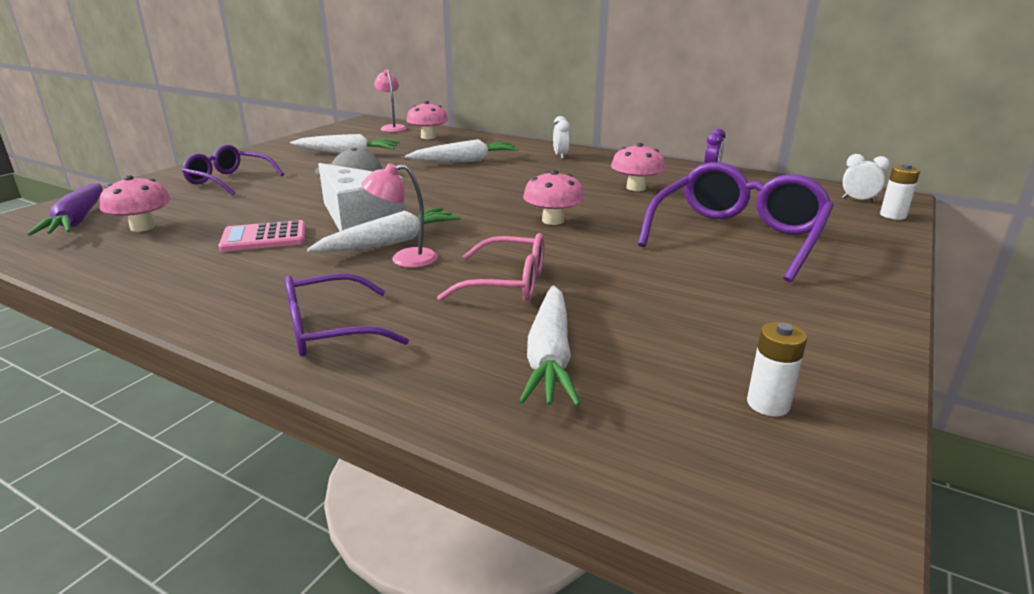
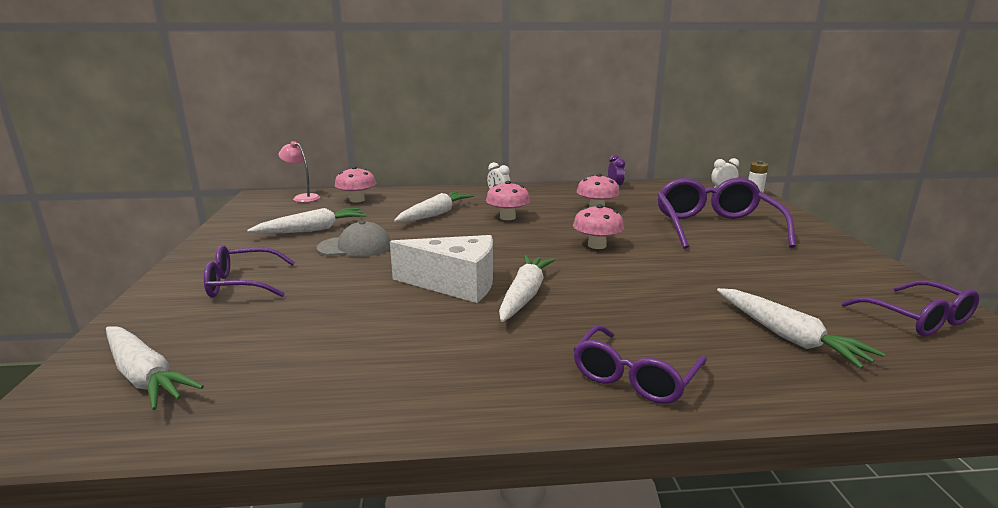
camera: 35 degrees left, 5 degrees down
(77, 220) = (145, 376): purple carrot -> white carrot
(142, 227) = (252, 357): pink mushroom -> pink mushroom (507, 217)
(264, 238) = (409, 325): pink calculator -> none
(404, 259) = (564, 305): pink lamp -> none
(508, 283) = (666, 298): pink glasses -> none
(768, 404) = (918, 319): white battery -> purple glasses

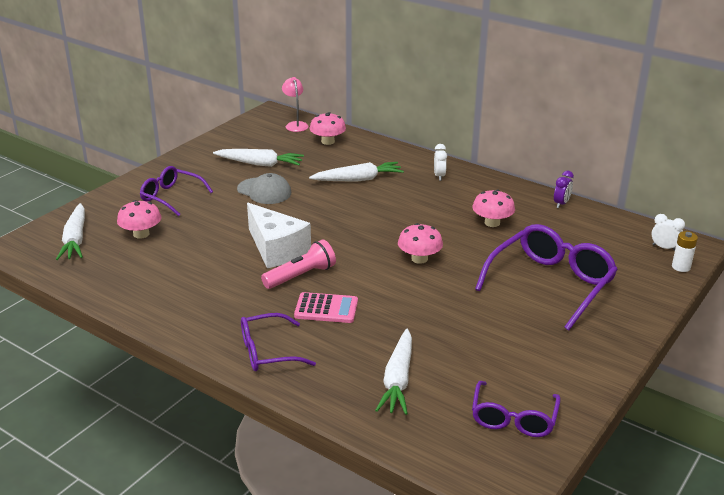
camera: 40 degrees right, 10 degrees up
(507, 217) = (404, 204): pink mushroom -> pink mushroom (141, 234)
(524, 295) = (301, 276): white carrot -> pink flashlight
(604, 311) = (326, 309): none -> pink calculator

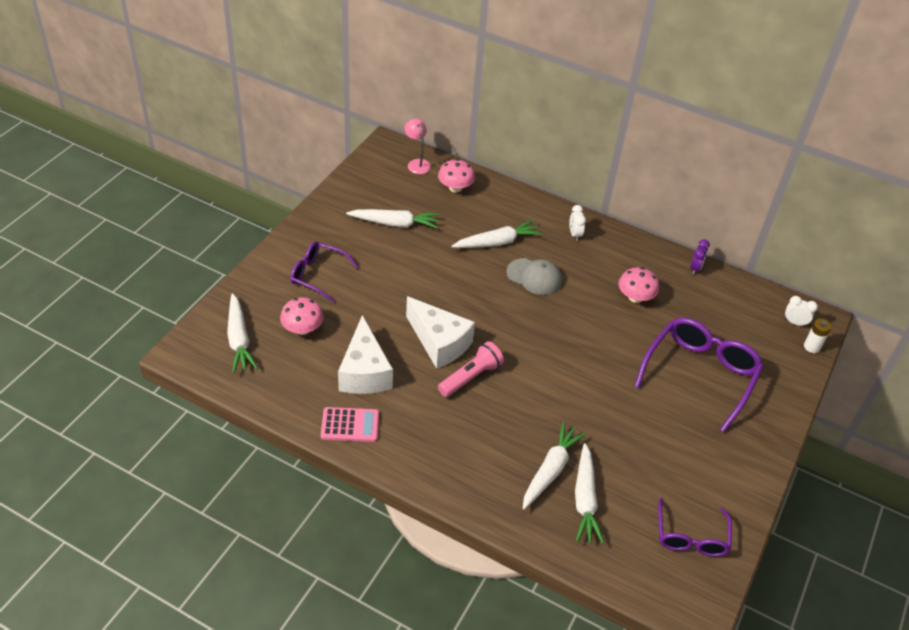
camera: 10 degrees left, 15 degrees up
(191, 268) = (364, 372): none -> white cheese
(264, 191) = (408, 263): grey cap -> grey cap (534, 277)
(267, 352) = (462, 474): purple glasses -> none
(326, 309) = (503, 418): pink calculator -> pink calculator (350, 425)
(365, 353) = (550, 470): none -> white carrot
(419, 259) = (576, 348): pink mushroom -> none

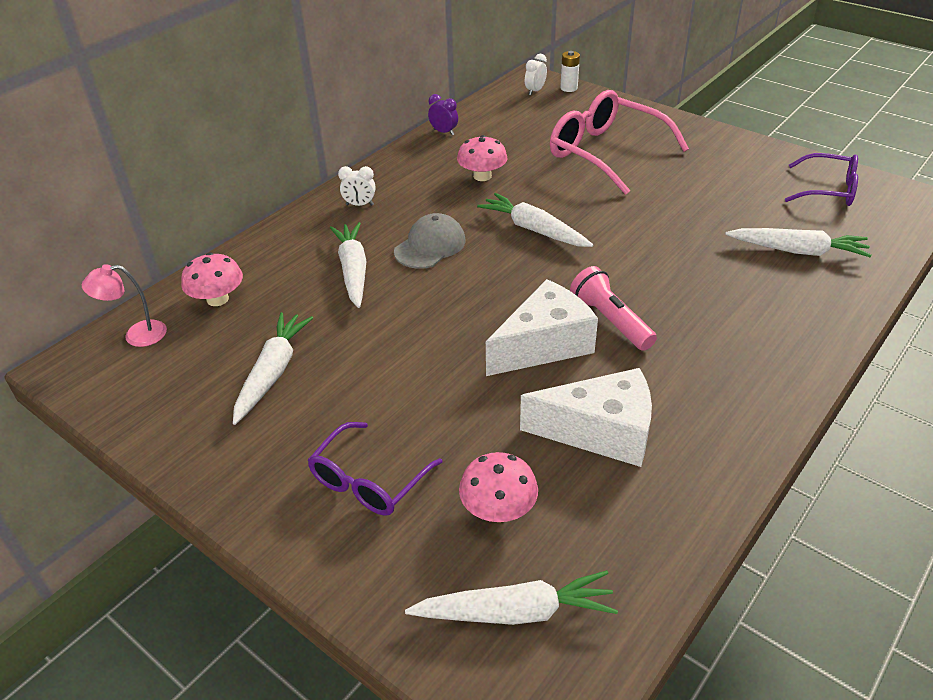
camera: 75 degrees left, 5 degrees down
(350, 425) = (710, 456): pink calculator -> none
(550, 470) = (759, 271): white carrot -> white carrot (534, 229)
(700, 374) = (605, 152): purple glasses -> pink glasses

